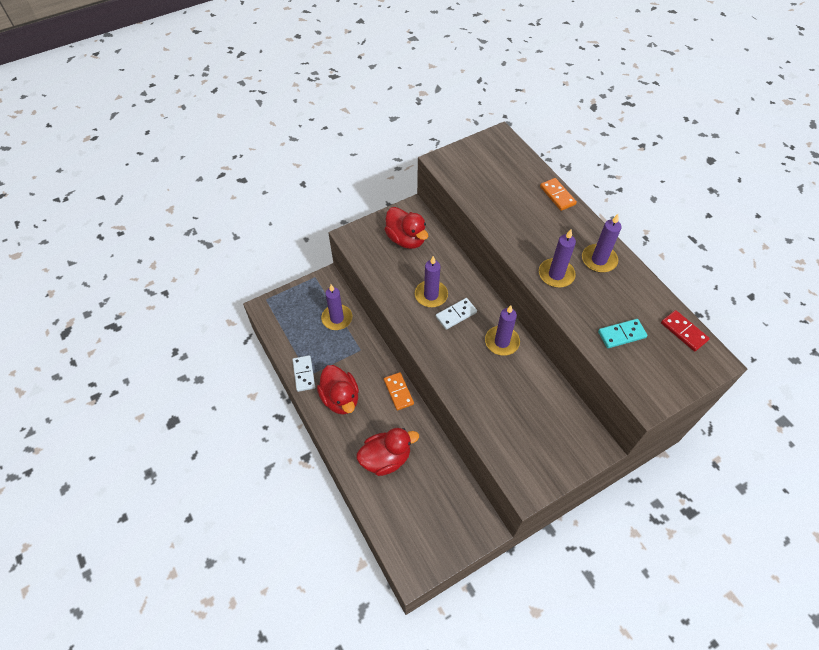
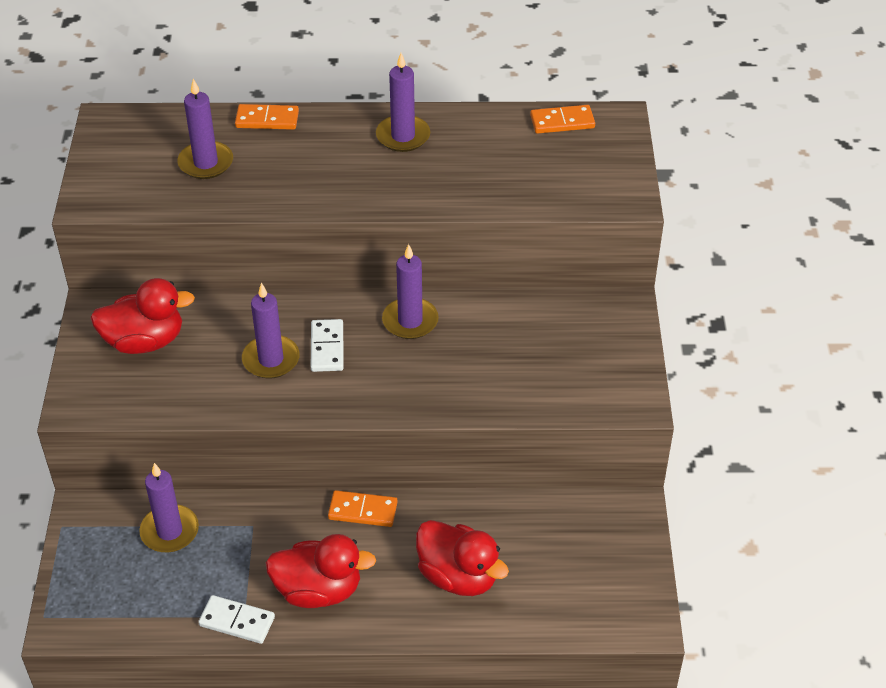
camera: 60 degrees left, 10 degrees down
(386, 458) = (458, 576): red duck -> red duck turned 120 degrees clockwise
(556, 274) = (391, 185): purple candle -> purple candle (206, 163)
(621, 334) = (525, 174): turquoise domino -> none
(683, 332) = (562, 122): red domino -> orange domino

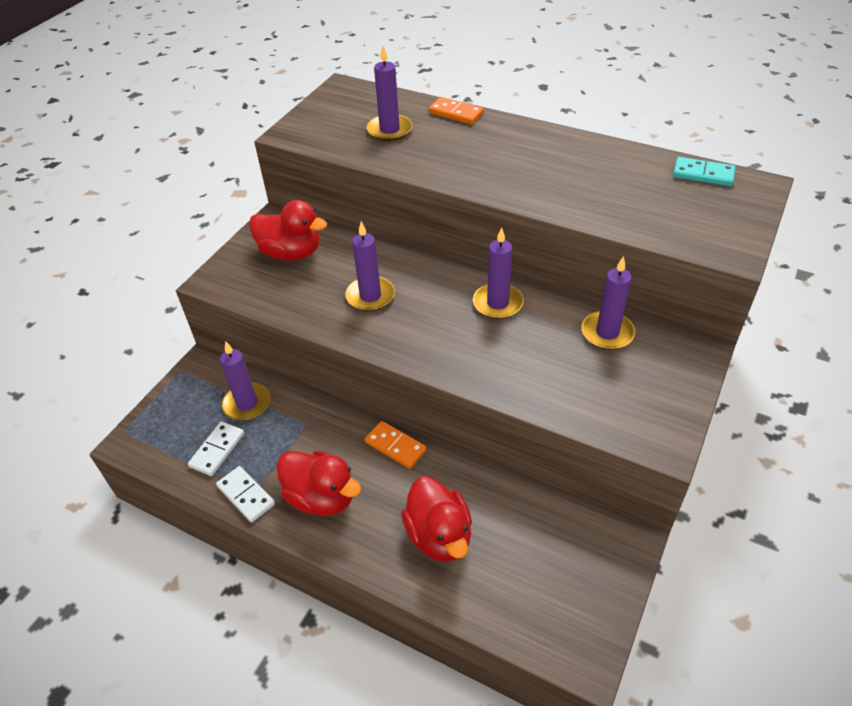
camera: 30 degrees right, 0 degrees up
(327, 347) = (418, 302): white domino -> white domino (217, 450)
(403, 136) = (555, 150): purple candle -> purple candle (607, 333)
(562, 122) = (703, 174): orange domino -> turquoise domino

